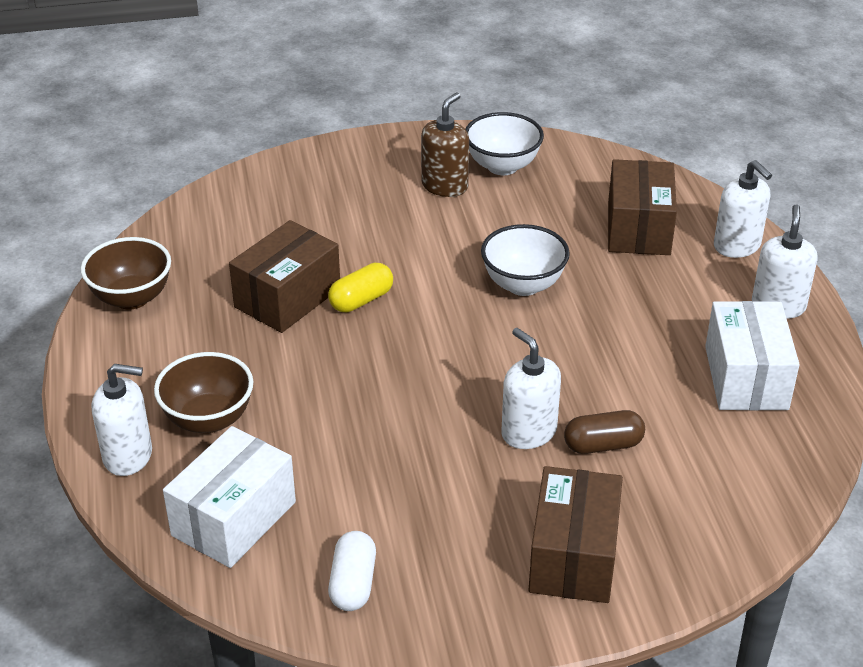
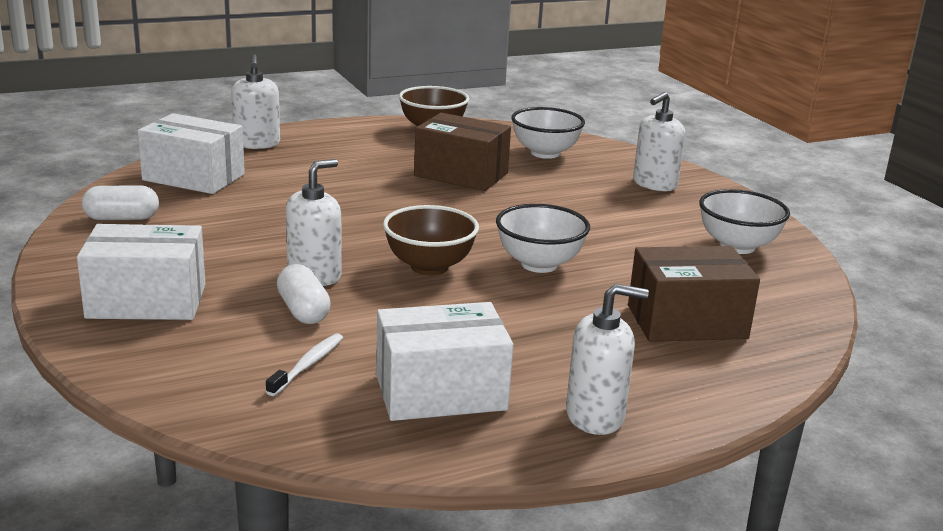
camera: 75 degrees right, 15 degrees down
(208, 419) = (301, 162): brown bowl -> brown bowl (429, 267)
(241, 227) = (545, 153): none -> white bowl
(361, 300) = (473, 199): yellow capsule -> none
(445, 186) = (676, 222): brown soap dispenser -> none
(573, 556) = (147, 301): brown box -> white box
(603, 445) = (303, 311): brown capsule -> white capsule
(703, 449) = (308, 365): none -> white toothbrush
(737, 246) = (703, 386): white soap dispenser -> white soap dispenser (654, 184)

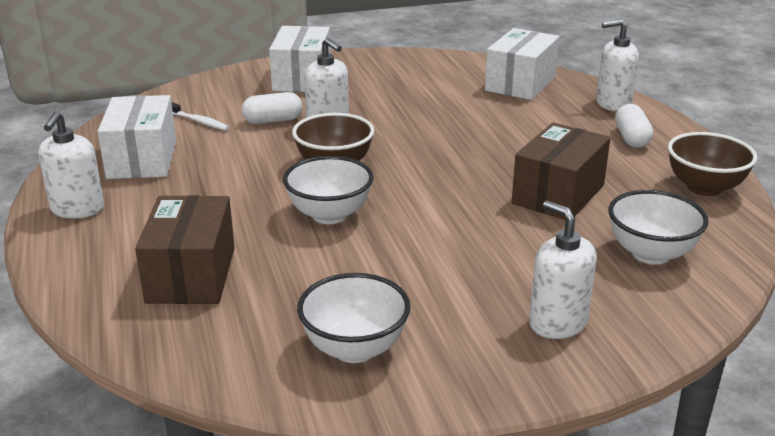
camera: 100 degrees right, 5 degrees up
(122, 218) = (435, 66): white capsule -> white capsule (631, 138)

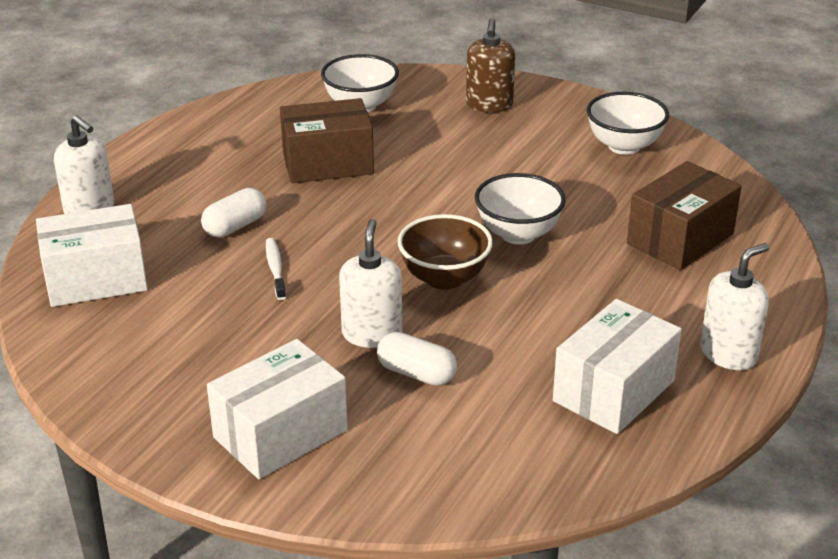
camera: 135 degrees left, 5 degrees up
(199, 121) = (495, 421): white toothbrush -> white toothbrush (275, 269)
(557, 323) = (489, 105): white soap dispenser -> brown soap dispenser
(631, 138) = (168, 173): white capsule -> white capsule (235, 226)
(704, 188) = (226, 118): brown bowl -> none

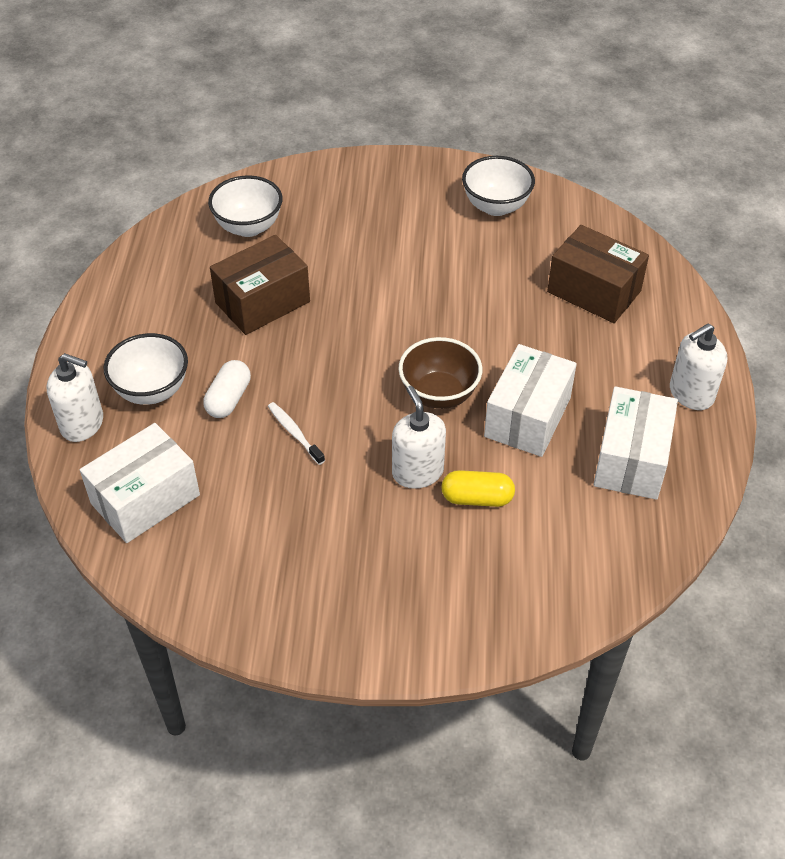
camera: 25 degrees left, 15 degrees up
(280, 434) = (410, 597): white box -> white box (527, 417)
(416, 373) = (477, 498): white capsule -> yellow capsule
(489, 105) = (359, 193): brown soap dispenser -> none
(518, 234) = (468, 328): white bowl -> white bowl (152, 390)
(680, 239) = (594, 291): brown box -> brown box turned 75 degrees counterclockwise
(728, 354) = (691, 394): white soap dispenser -> white soap dispenser turned 150 degrees counterclockwise

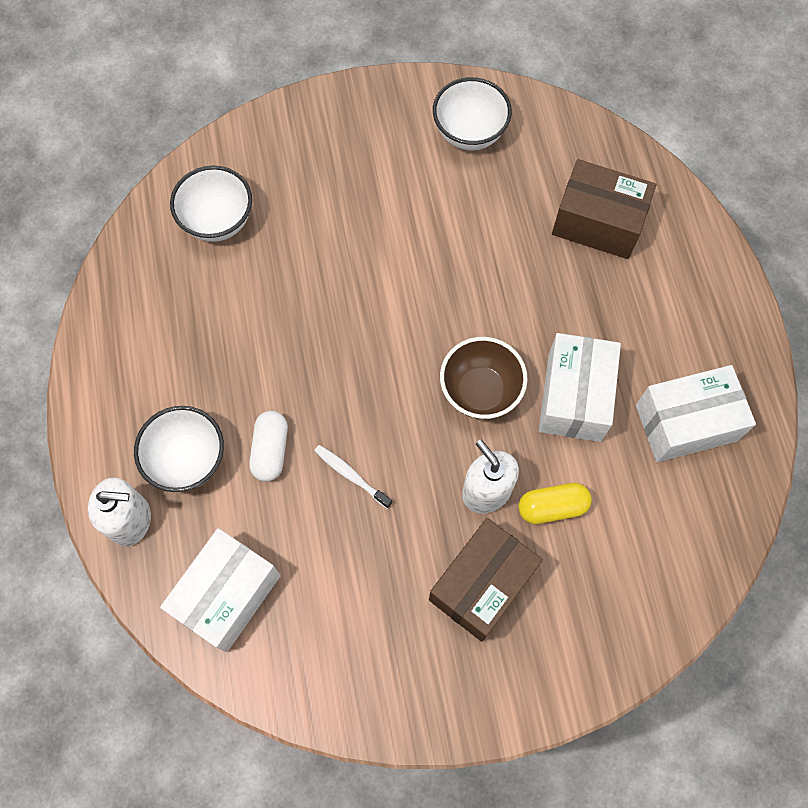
camera: 15 degrees left, 20 degrees up
(262, 302) = (265, 318): brown box -> brown box (482, 584)
(631, 459) = (685, 423): white box -> white box turned 75 degrees clockwise
(691, 394) = (723, 329): white soap dispenser -> none

